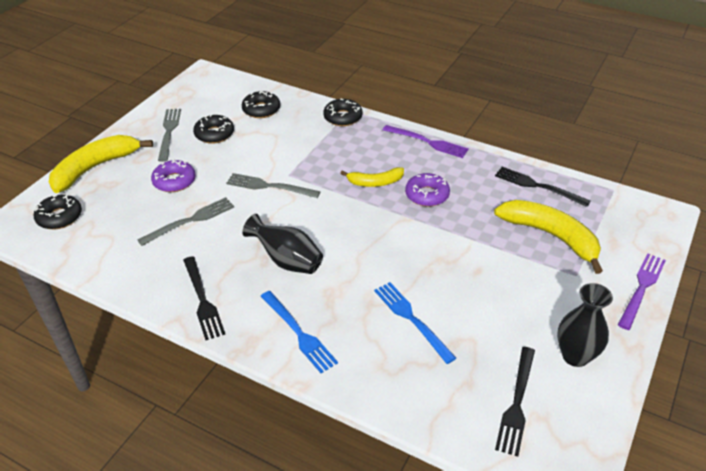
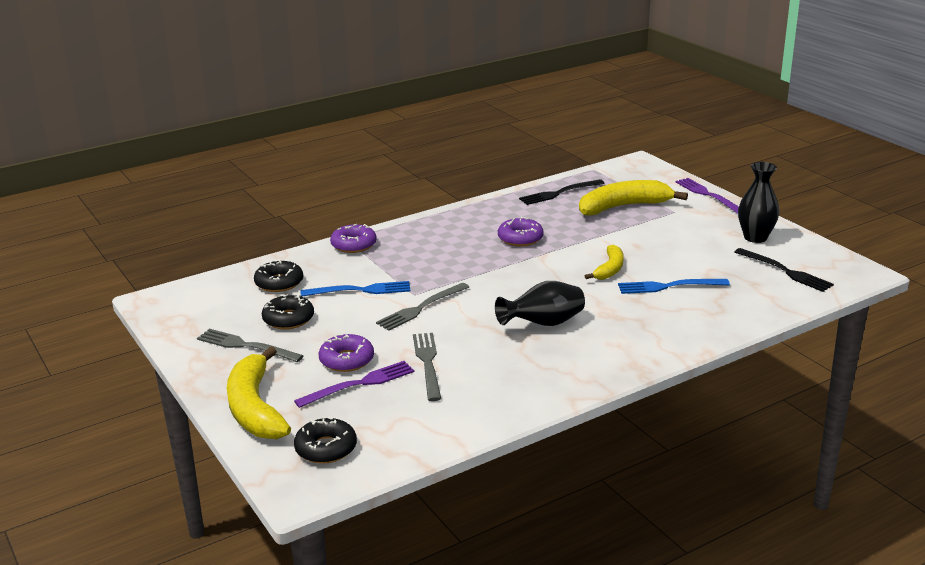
camera: 60 degrees left, 15 degrees down
(202, 300) = (558, 380): black fork -> none
(299, 333) = (644, 340): blue fork -> blue fork (360, 290)
(343, 117) = (353, 245): black donut -> purple donut
(375, 182) = (476, 256): yellow banana -> yellow banana (610, 269)
(428, 142) = (446, 217): purple fork -> purple fork (360, 384)

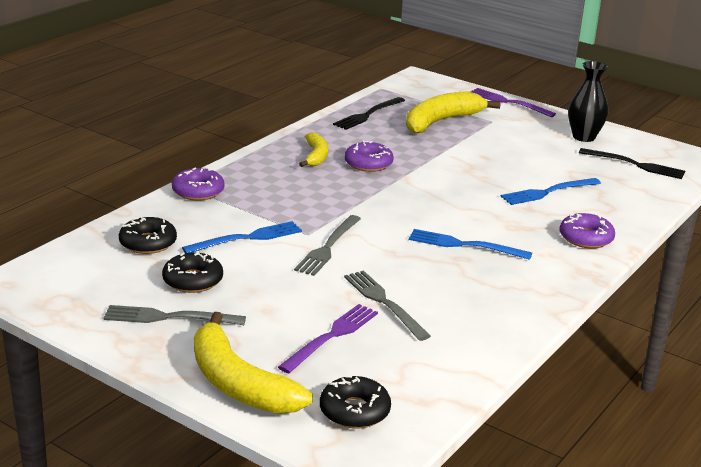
camera: 25 degrees left, 0 degrees up
(347, 360) = (296, 313): purple donut -> purple donut (586, 238)
(543, 324) = (464, 245): black vase -> blue fork
(610, 269) = (480, 183): yellow banana -> yellow banana (316, 156)

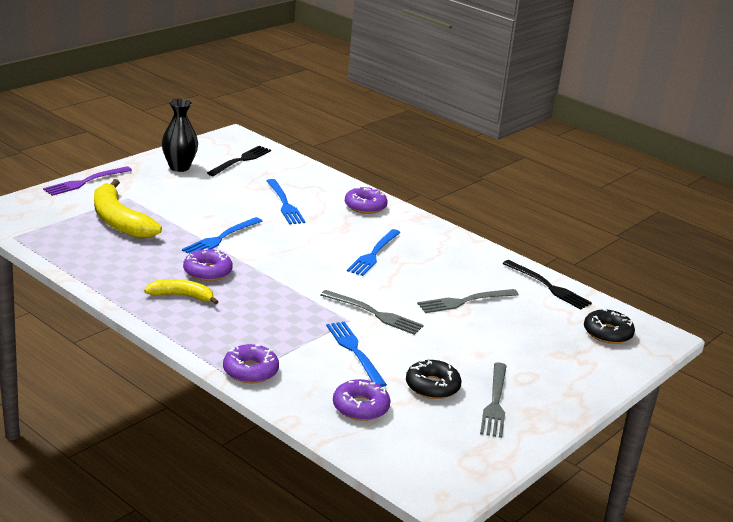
camera: 85 degrees left, 0 degrees up
(148, 243) = (360, 407): black donut -> purple donut
(238, 383) = (584, 376): yellow banana -> none
(332, 336) = (515, 330): purple fork -> none
(368, 115) = (85, 254): black fork -> black fork (548, 286)
(441, 165) = (221, 238): none -> blue fork

